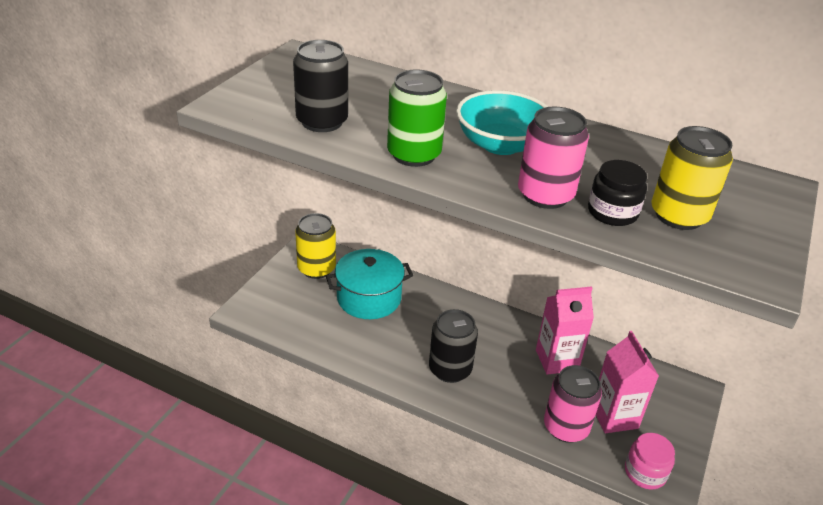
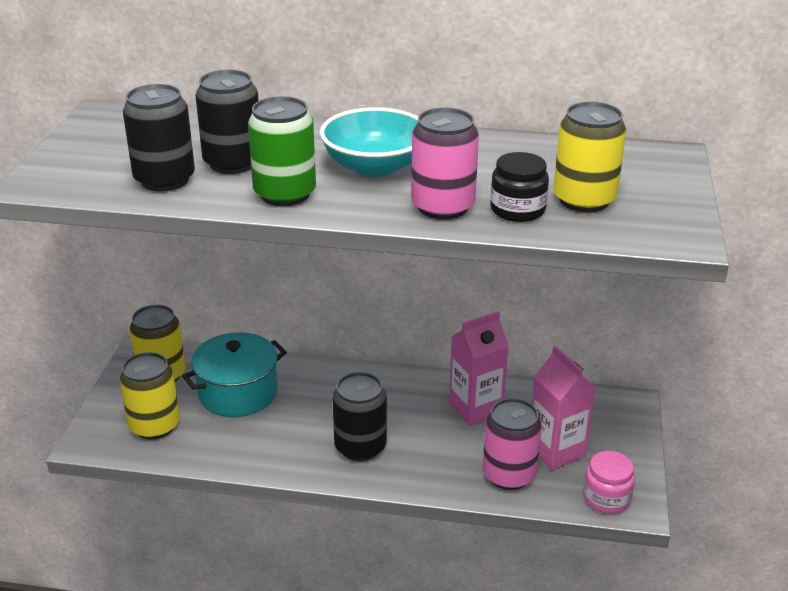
camera: 15 degrees left, 5 degrees down
(297, 310) = (154, 426): none -> yellow can
(383, 117) = (233, 163): none -> black can

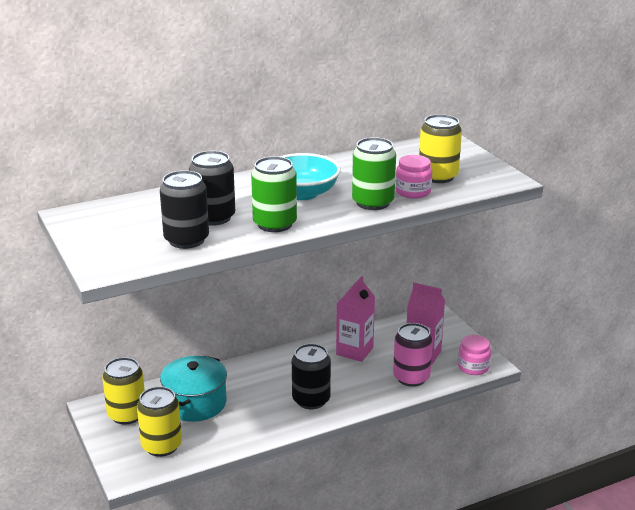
camera: 35 degrees left, 5 degrees down
(443, 207) = (373, 202): pink can -> green can
(517, 210) = (413, 192): black jar -> pink jar

